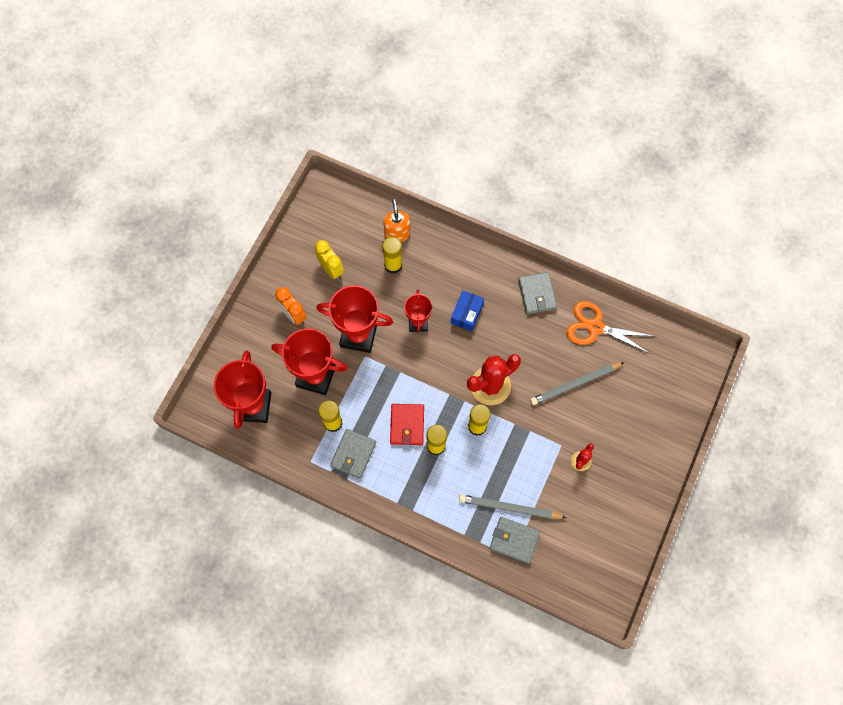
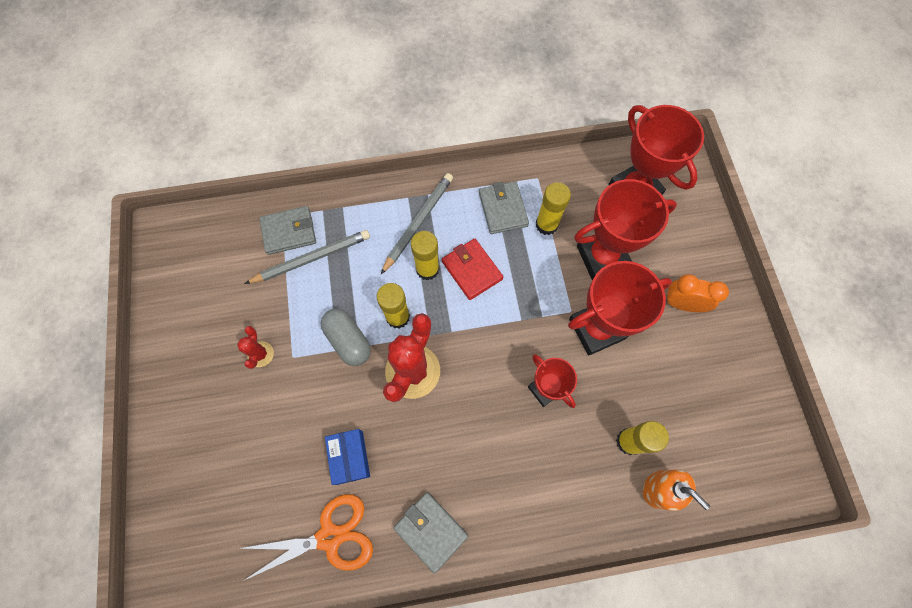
camera: 145 degrees right, 0 degrees up
(331, 269) = (691, 385): yellow clock -> none
(466, 313) = (498, 441): blue box -> blue box (350, 457)
(519, 432) = (348, 340): none -> grey capsule
(575, 384) = (315, 440): grey pencil -> grey pencil (418, 223)

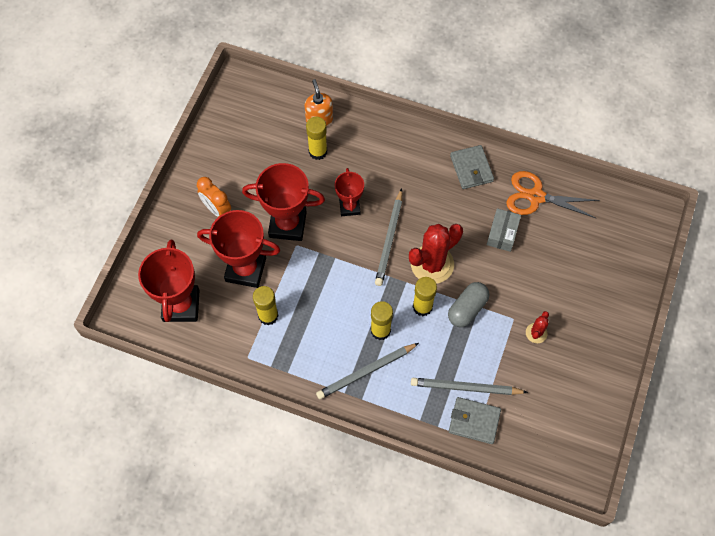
camera: 150 degrees left, 5 degrees down
(348, 340) = (467, 309): grey capsule -> grey capsule turned 45 degrees clockwise
(350, 457) = (502, 233): blue box -> grey box
(472, 270) = (348, 311): red wallet -> none
(476, 374) = (389, 239): none -> grey pencil
(503, 209) = (293, 346): grey wallet -> none

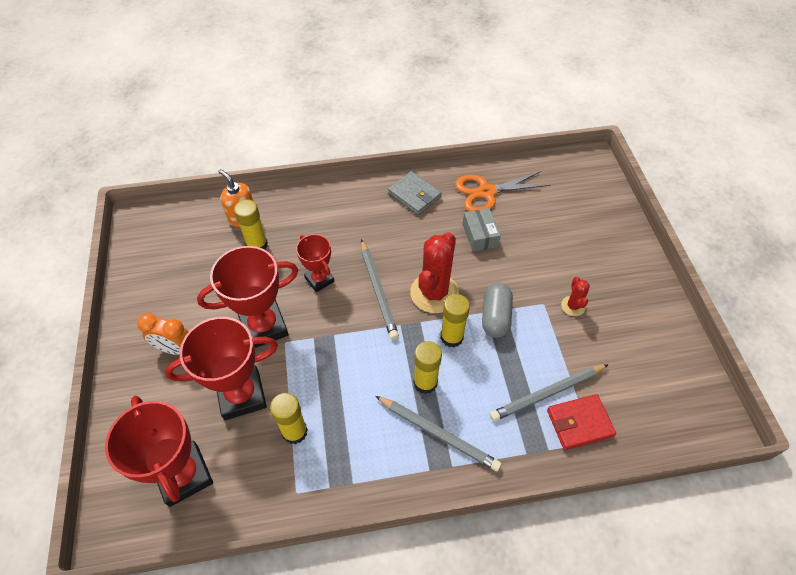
camera: 30 degrees left, 10 degrees down
(366, 372) = (438, 434): grey pencil -> grey pencil turned 90 degrees counterclockwise
(474, 421) = (579, 423): grey wallet -> red wallet

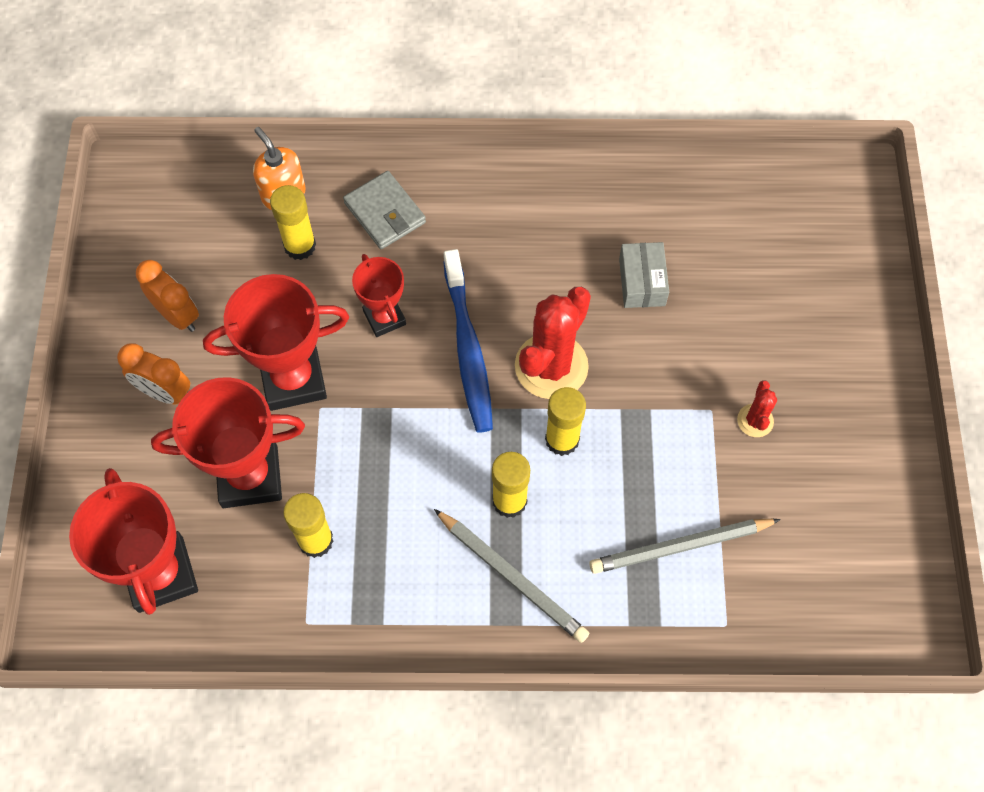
camera: 10 degrees right, 10 degrees up
(179, 298) = (177, 315): none -> orange clock
(378, 290) = (468, 349): grey pencil -> blue toothbrush
(414, 195) = (555, 196): grey wallet -> grey wallet (385, 213)
(487, 192) = (671, 208): orange scissors -> none
(495, 317) = (633, 419): grey capsule -> none
(579, 423) = (715, 596): red wallet -> none

